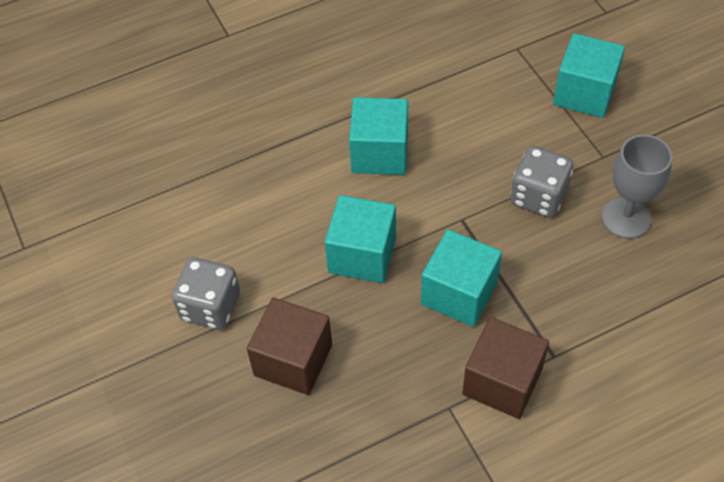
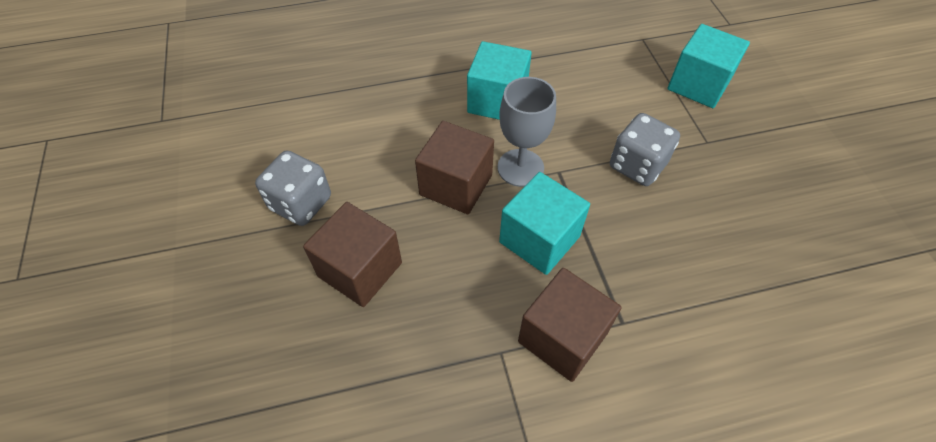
camera: 10 degrees right, 0 degrees up
(362, 255) = (456, 185): turquoise cube -> brown cube
(626, 218) = (721, 201): grey goblet -> grey goblet (520, 168)

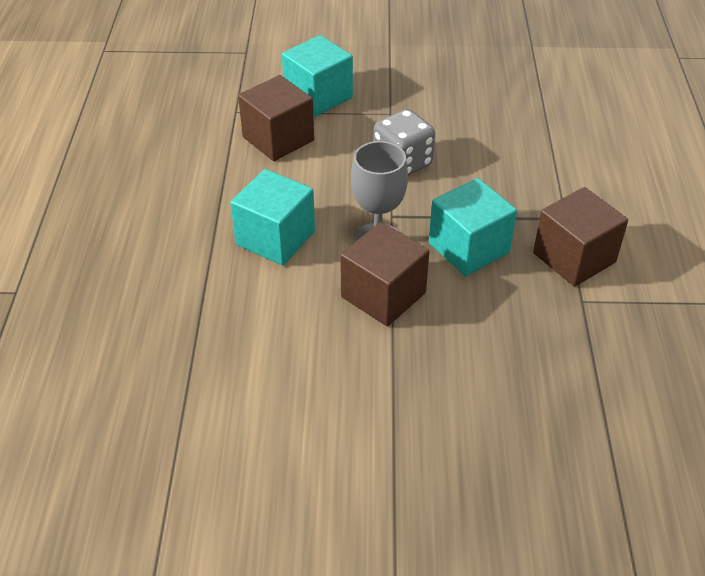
camera: 75 degrees left, 10 degrees down
(301, 203) = (365, 437): grey dice -> none
(360, 269) = (472, 391): brown cube -> brown cube (278, 139)

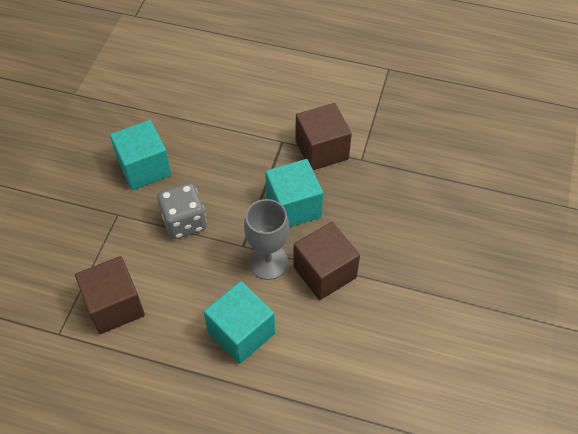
camera: 75 degrees left, 10 degrees up
(318, 96) = (68, 262): turquoise cube -> turquoise cube (144, 168)

